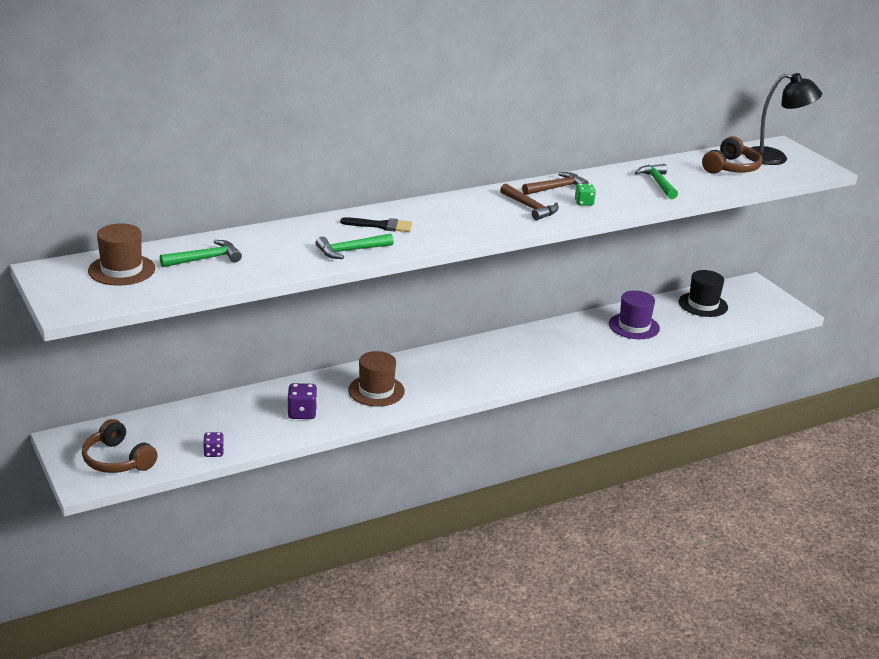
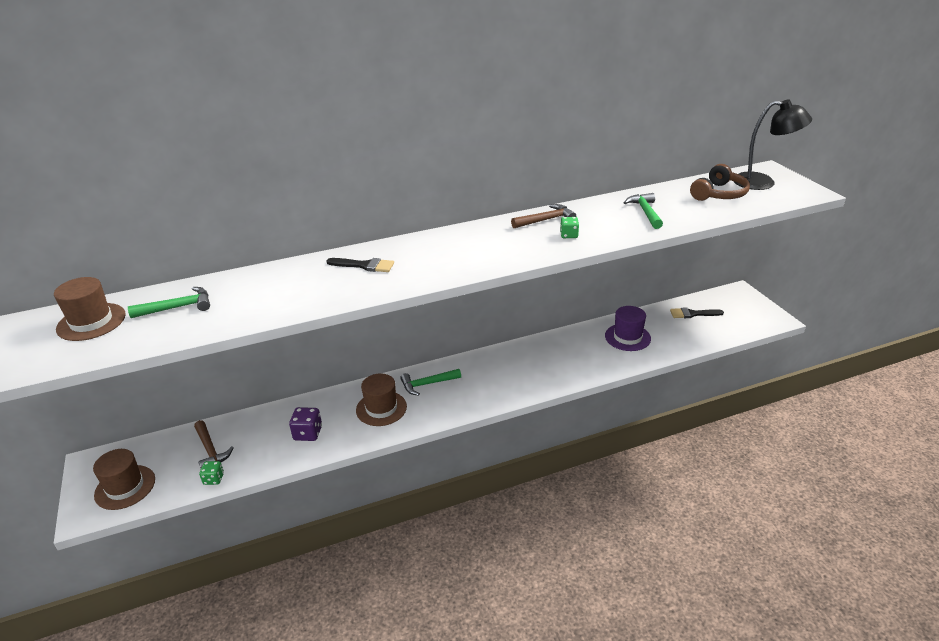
camera: 10 degrees right, 5 degrees up
(117, 460) = (125, 487): brown headphones -> brown hat
(214, 452) = (214, 479): purple dice -> green dice
(350, 251) = (322, 295): green hammer -> green hammer (427, 384)
(530, 207) = (515, 242): brown hammer -> brown hammer (210, 450)
(703, 304) = (693, 314): black hat -> black brush

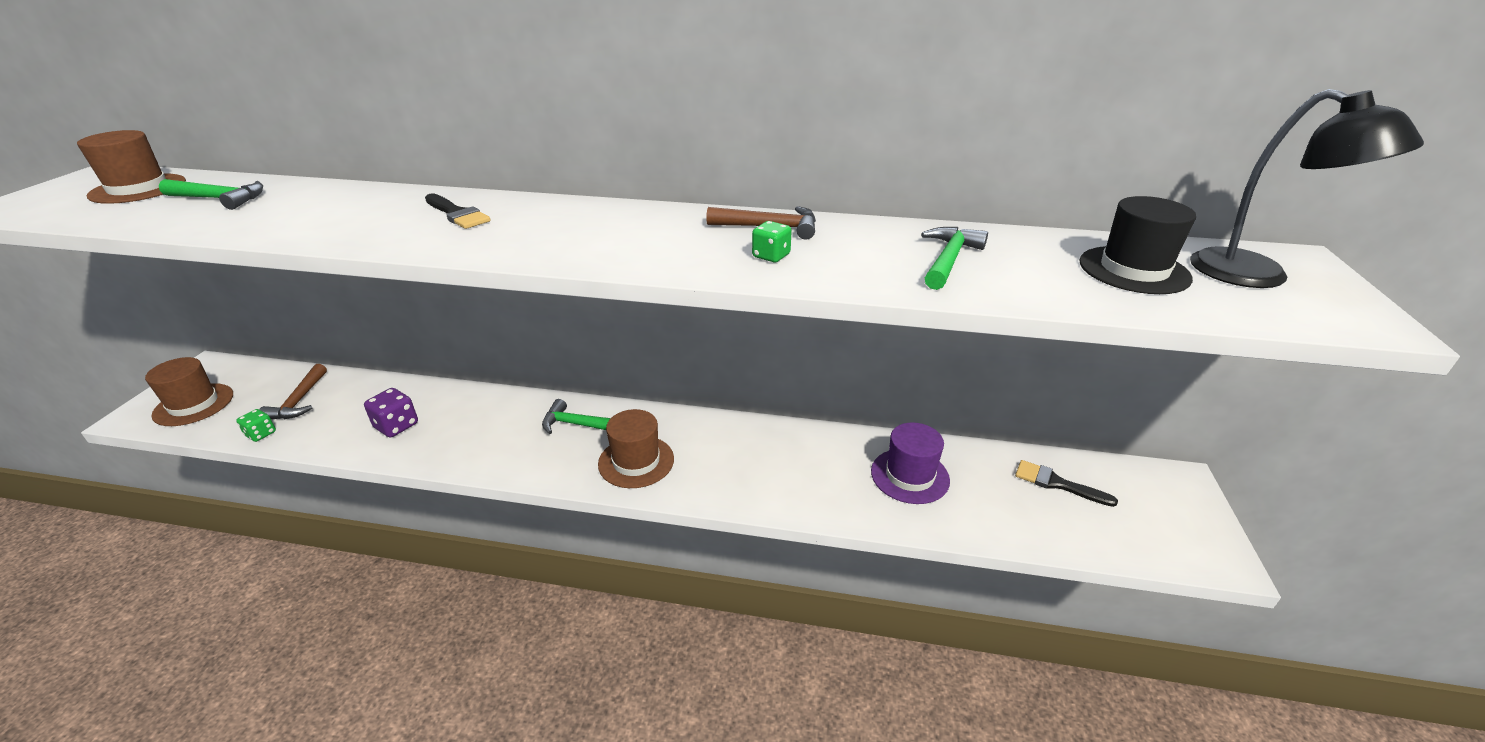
camera: 30 degrees right, 0 degrees up
(381, 408) = (498, 431): brown hat -> brown hat (636, 461)
(719, 194) = (1134, 270): brown headphones -> black hat

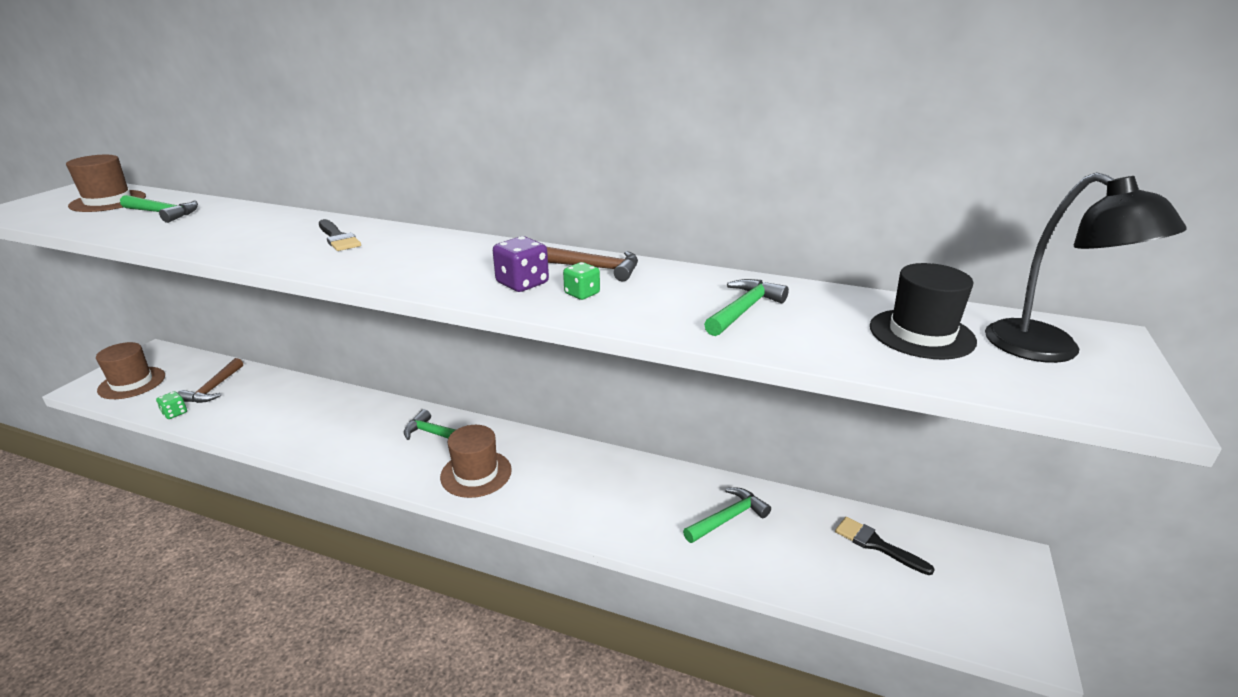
camera: 10 degrees right, 5 degrees down
(396, 426) = (284, 418): purple dice -> purple dice (522, 283)
(910, 476) = (728, 518): purple hat -> green hammer

